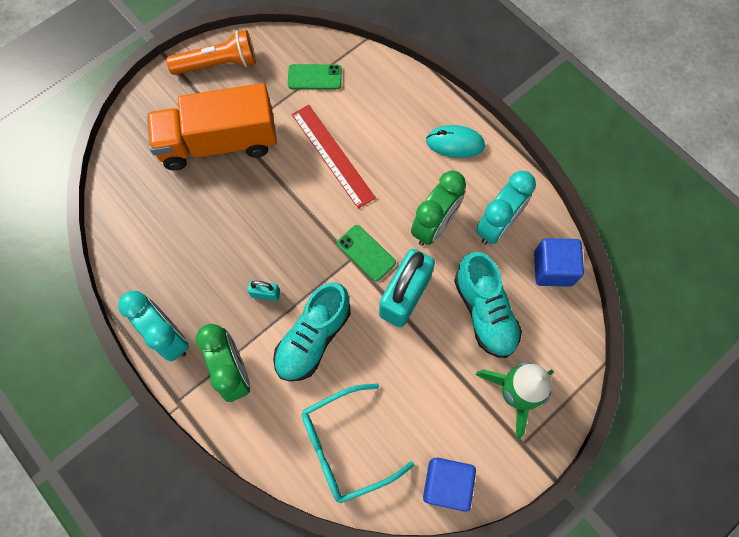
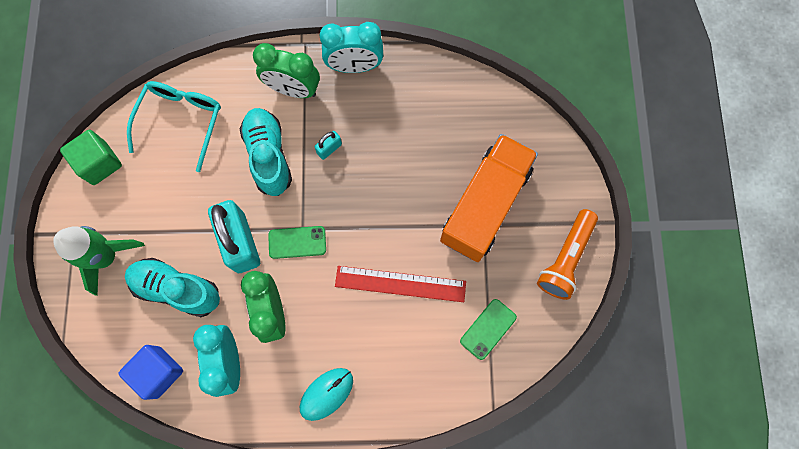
camera: 130 degrees right, 5 degrees up
(446, 484) = (100, 163): blue cube -> green cube

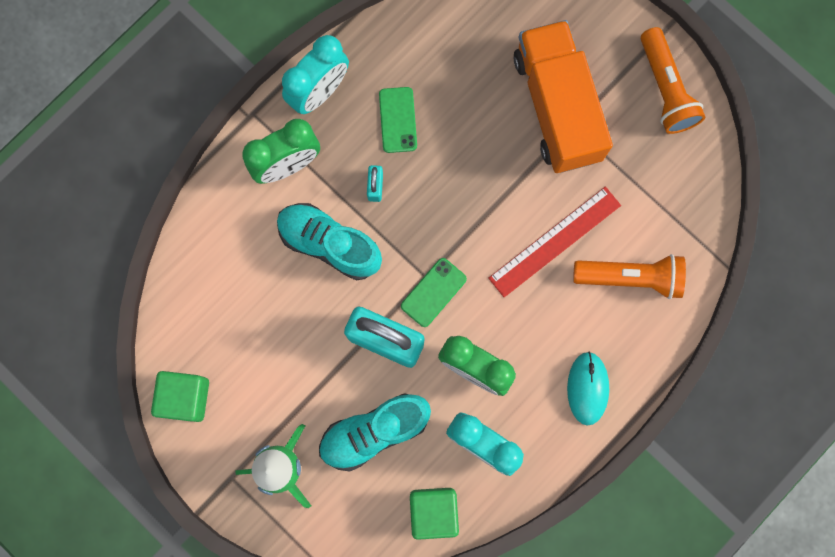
camera: 45 degrees left, 5 degrees up
(159, 372) = (433, 511): blue cube -> green cube
(181, 121) = (217, 290): turquoise glasses -> none
(424, 352) = (630, 277): none -> orange flashlight
(488, 329) = (661, 208): green phone -> green phone (398, 120)

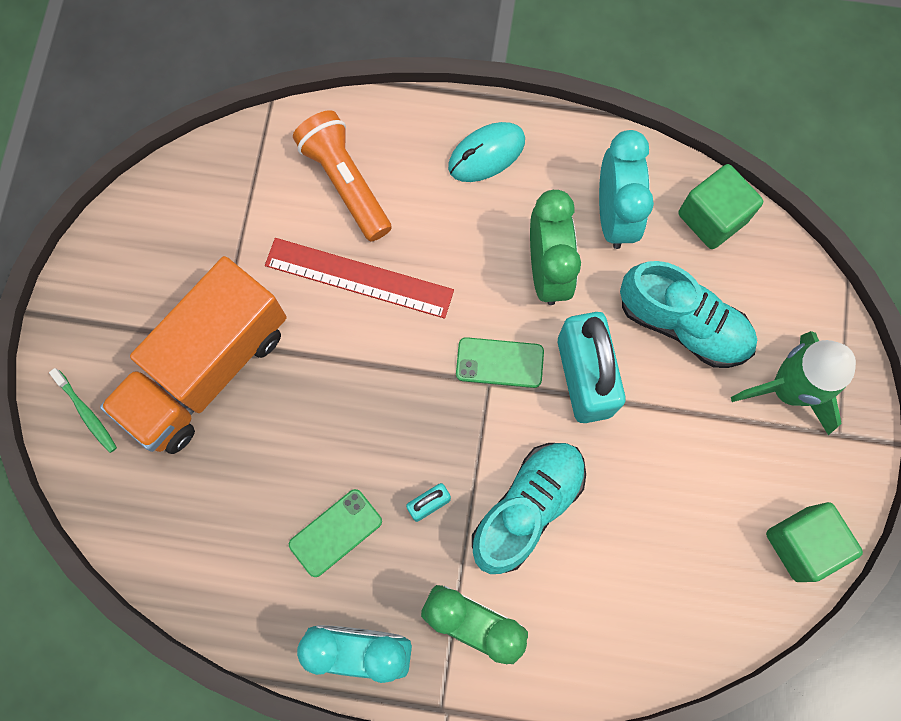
camera: 125 degrees left, 5 degrees down
(329, 244) = (527, 508): turquoise shoe -> turquoise shoe turned 135 degrees counterclockwise
(578, 19) = (86, 413): none -> green toothbrush
(665, 89) = (114, 272): orange flashlight -> none

